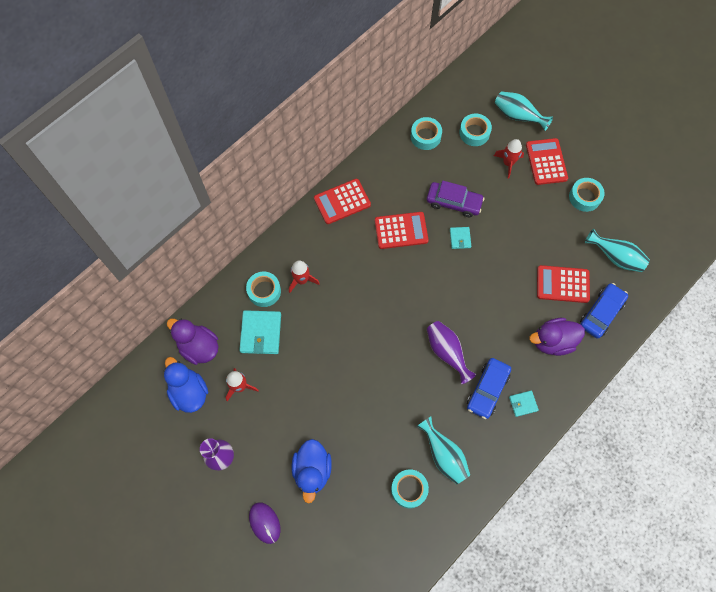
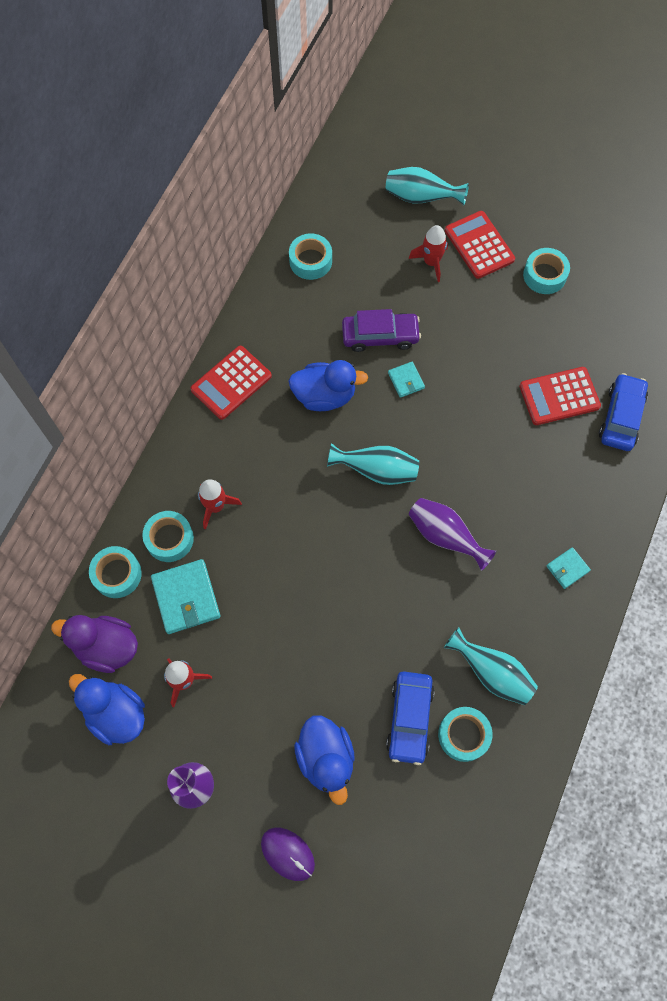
camera: 20 degrees left, 0 degrees up
(401, 230) = (324, 396): red calculator -> blue duck
(474, 133) = (373, 236): turquoise tape -> turquoise tape (117, 574)
(487, 390) = (515, 567): blue car -> blue car (409, 719)
(552, 341) = (574, 474): purple duck -> none
(615, 257) = (611, 340): turquoise vase -> turquoise vase (377, 471)

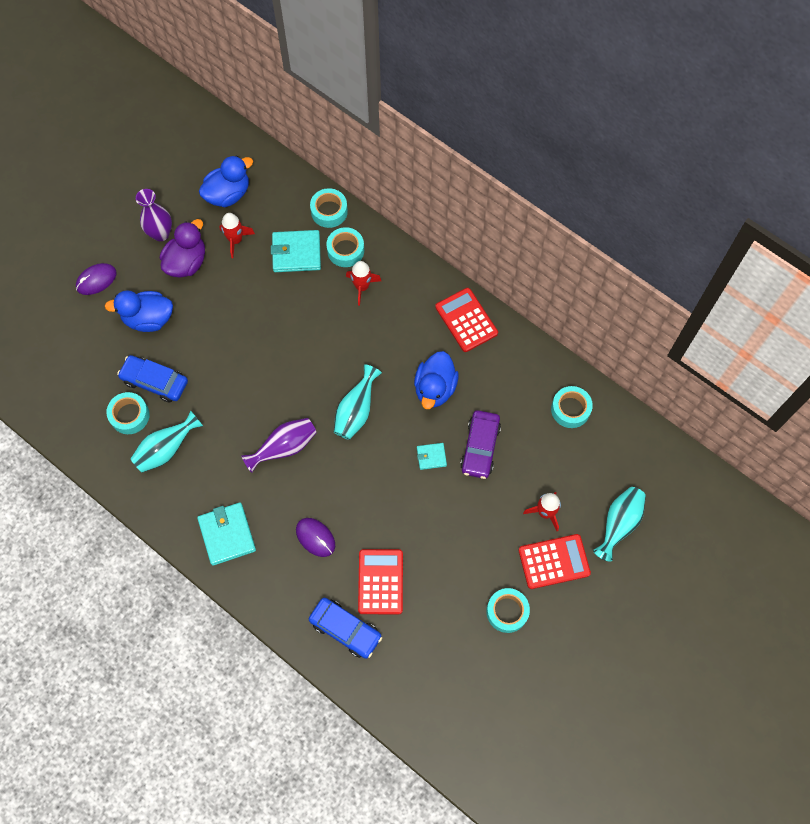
camera: 105 degrees right, 0 degrees up
(106, 647) = (277, 196): purple duck -> purple duck (186, 262)
(536, 473) = (315, 537): none -> purple mouse
(567, 568) = (227, 534): turquoise wallet -> turquoise wallet, size x1.85

